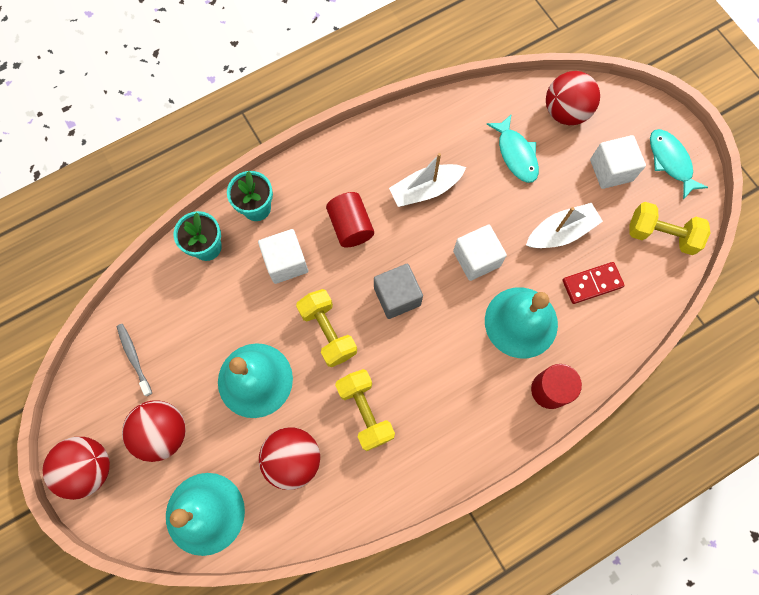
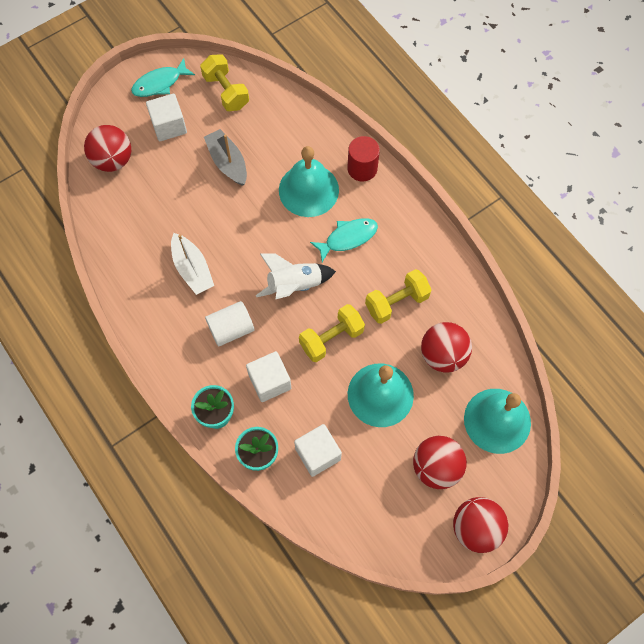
camera: 95 degrees left, 5 degrees down
(134, 358) = (372, 506): grey toothbrush -> none
(350, 226) = (231, 329): red cylinder -> white cylinder
(397, 296) = (294, 285): grey cube -> white rocket
(476, 259) = (255, 225): white cube -> white cube (318, 454)
(516, 154) = (155, 198): turquoise fish -> turquoise fish (348, 238)
(561, 232) = (228, 162): white boat -> grey boat
(592, 283) = (271, 140): red domino -> none
(661, 235) = (226, 91): yellow dumbbell -> yellow dumbbell turned 45 degrees counterclockwise

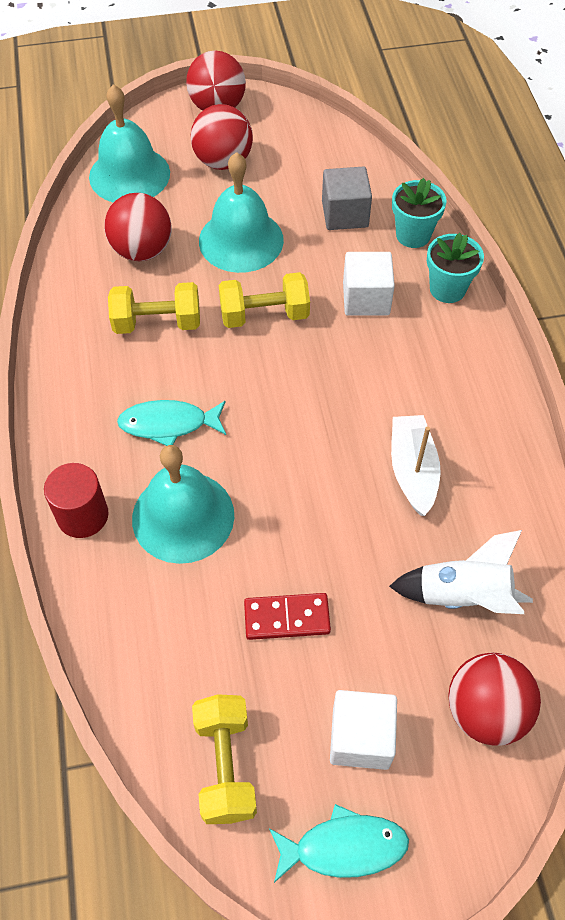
camera: 155 degrees left, 10 degrees down
(228, 162) = (287, 618): grey boat -> red domino
(231, 329) = (389, 373): white cylinder -> none
(294, 285) = (277, 393): white rocket -> white rocket (462, 595)
(318, 454) = (345, 214): white cube -> grey cube

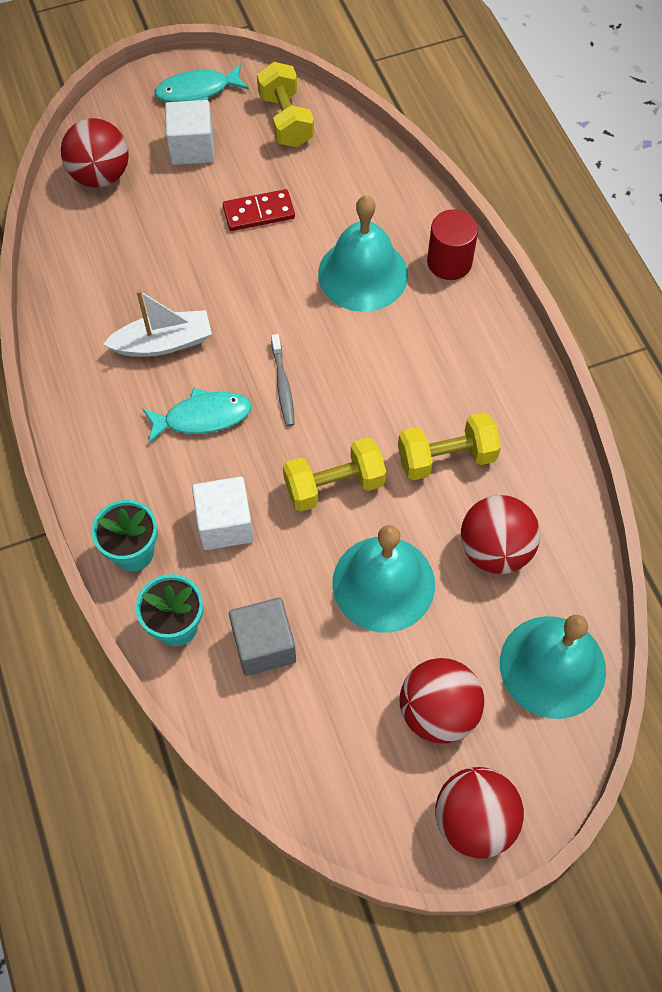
camera: 170 degrees right, 5 degrees up
(168, 424) = (400, 352): turquoise fish -> turquoise fish (202, 417)
(294, 408) = (283, 385): none -> grey toothbrush
(412, 470) = (163, 343): white boat -> white boat turned 90 degrees counterclockwise
(462, 595) = (117, 248): white rocket -> none

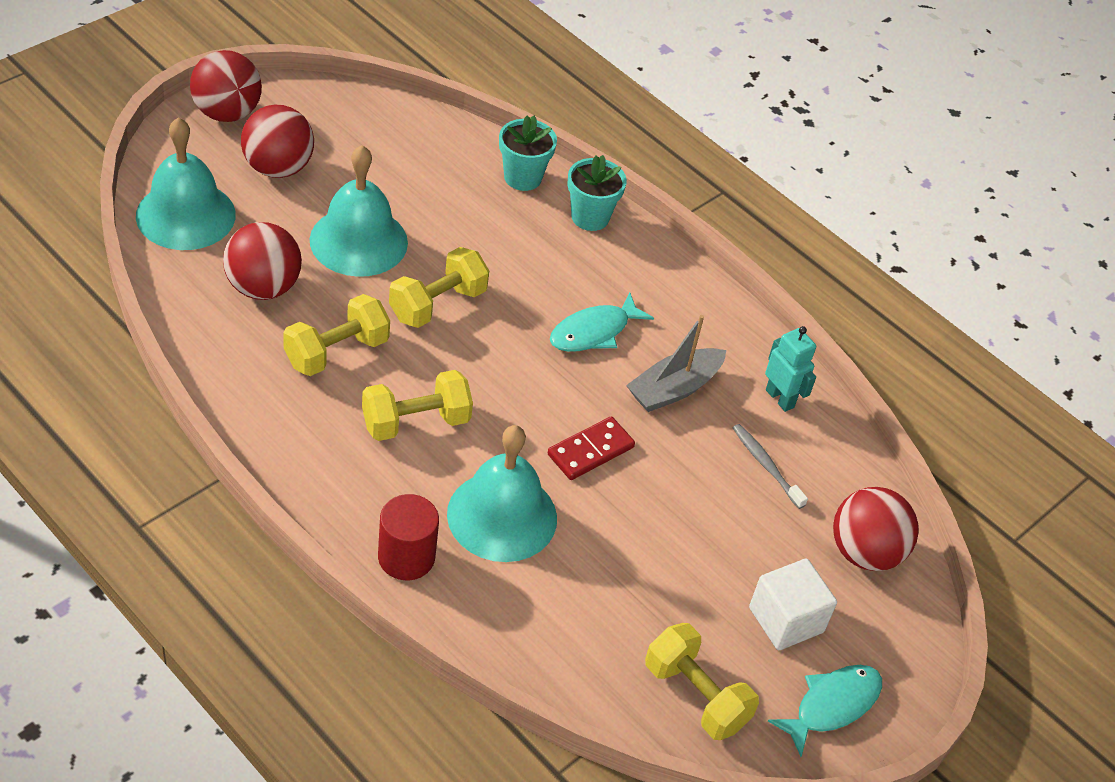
camera: 150 degrees right, 15 degrees down
(77, 310) = (780, 398): none -> turquoise robot
(163, 343) = (674, 389): white boat -> grey boat
(225, 524) = (522, 253): white cube -> none
(259, 212) = (658, 557): red domino -> red domino (590, 451)
(264, 645) = (443, 180): grey cube -> none
(283, 385) = (531, 379): grey toothbrush -> grey toothbrush (766, 465)
(400, 370) = (415, 422): none -> yellow dumbbell

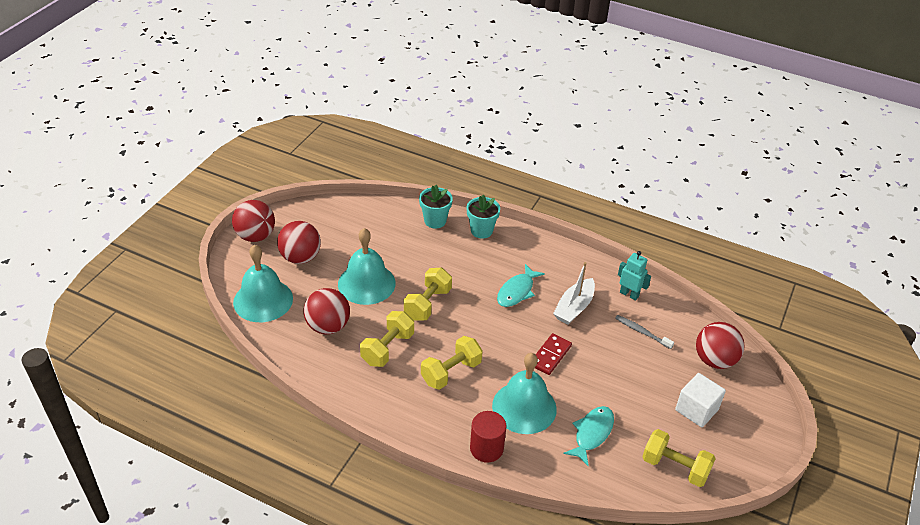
camera: 15 degrees left, 5 degrees down
(674, 389) = (574, 307): grey boat -> white boat
(832, 706) = (743, 446): turquoise fish -> turquoise fish (592, 434)

